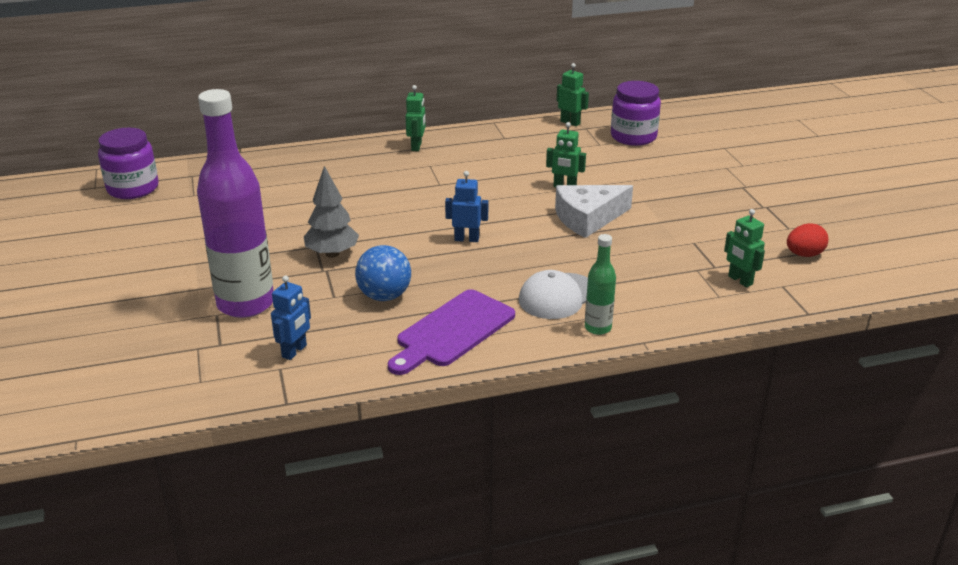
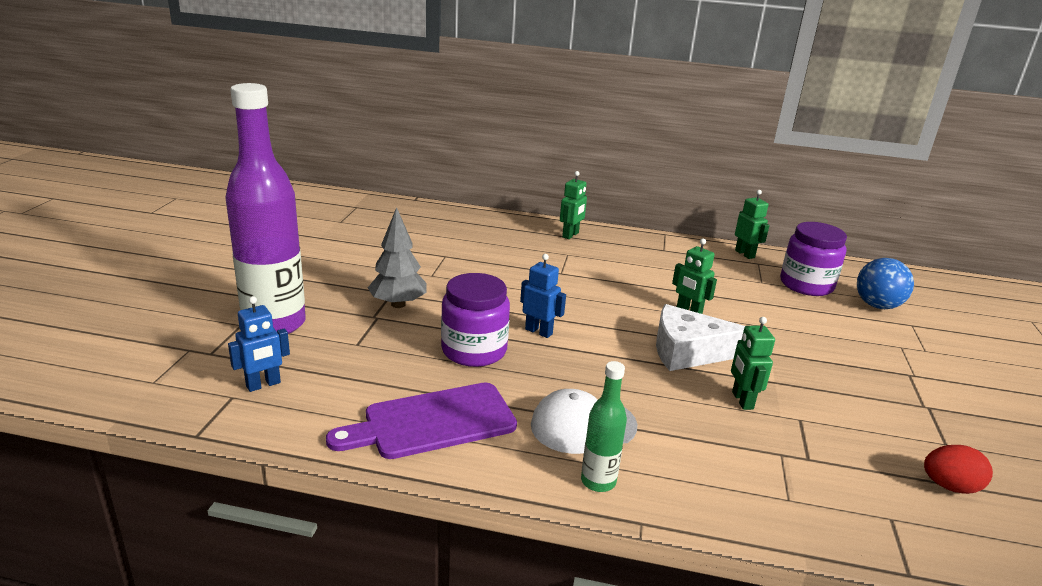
camera: 25 degrees right, 5 degrees down
(133, 188) = (301, 204): purple jar -> purple jar (474, 350)
(384, 296) = (403, 360): blue ball -> blue ball (877, 306)
(740, 280) = (832, 489): green robot -> green robot (742, 400)

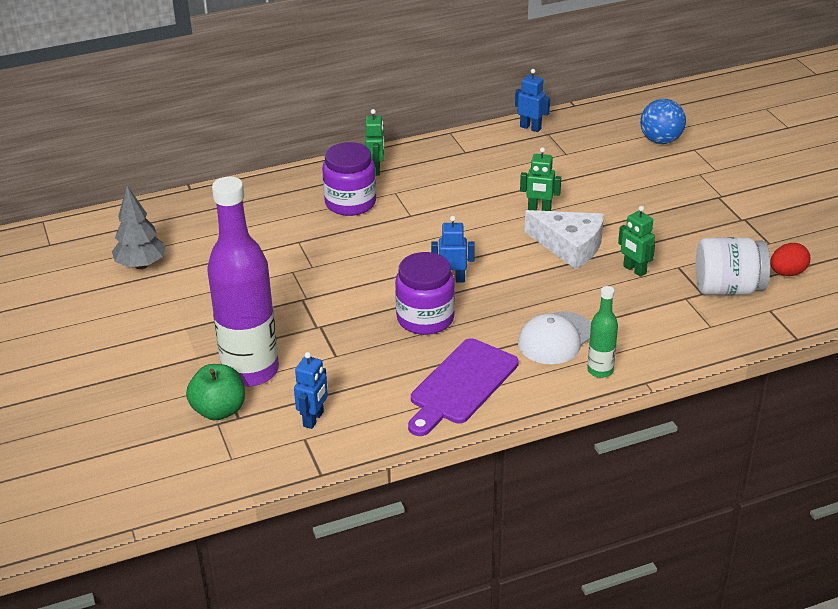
camera: 30 degrees left, 10 degrees up
(205, 341) = (219, 410): none -> green apple
(398, 304) = (321, 307): grey tree -> grey tree (141, 265)
(689, 351) = (569, 246): white cheese -> white cheese turned 120 degrees counterclockwise
(745, 254) = (530, 128): green robot -> blue robot
(806, 285) = (599, 141): purple jar -> purple jar (350, 203)
(847, 468) = (727, 288): none -> white jar

